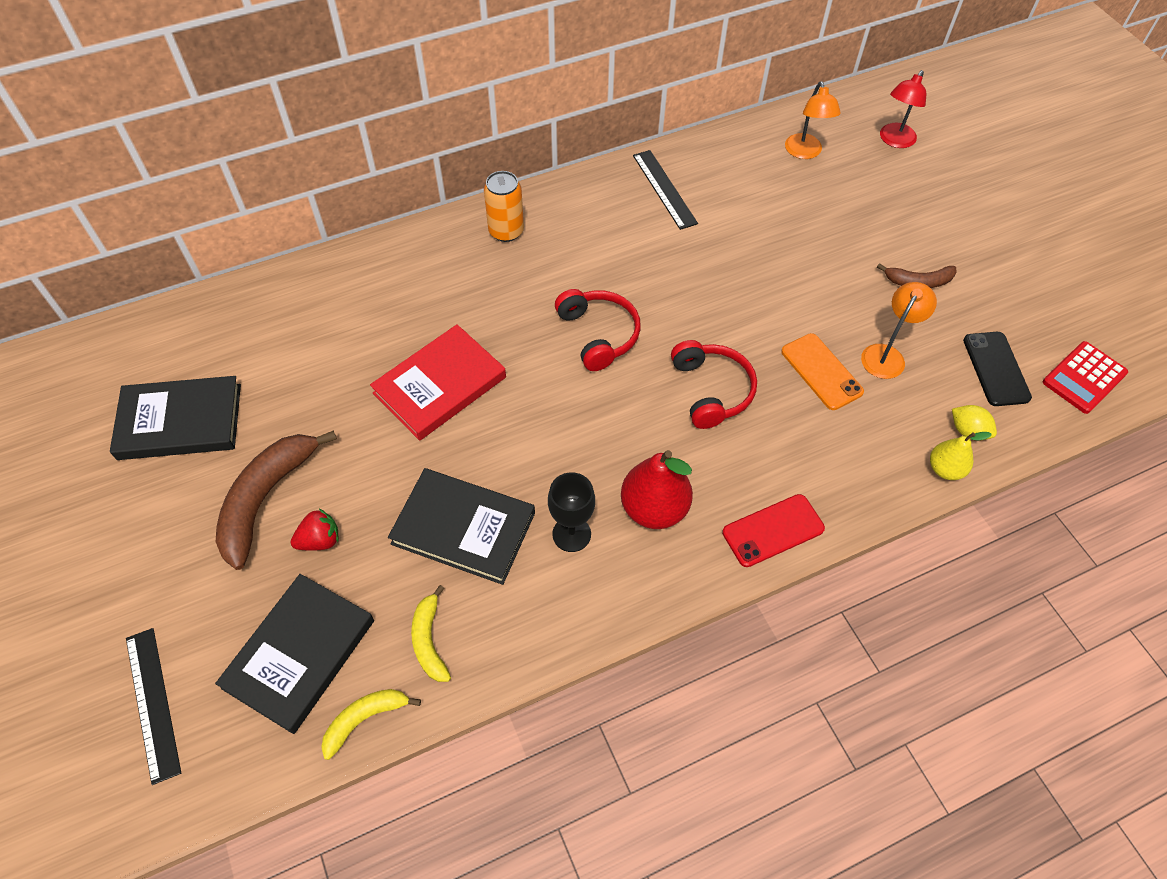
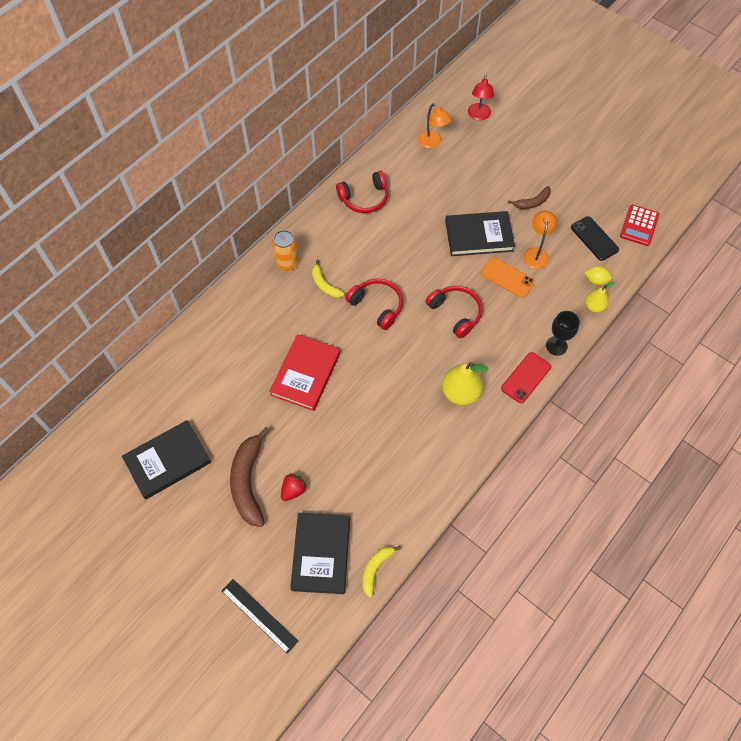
camera: 25 degrees left, 5 degrees up
(429, 641) = (384, 515): yellow banana -> yellow banana (324, 285)
(463, 528) = (367, 448): black book -> black book (479, 236)
(571, 534) = (425, 425): black goblet -> black goblet (556, 346)
(654, 508) = (460, 393): red pear -> yellow pear
(664, 189) = (364, 198): black ruler -> red headphones

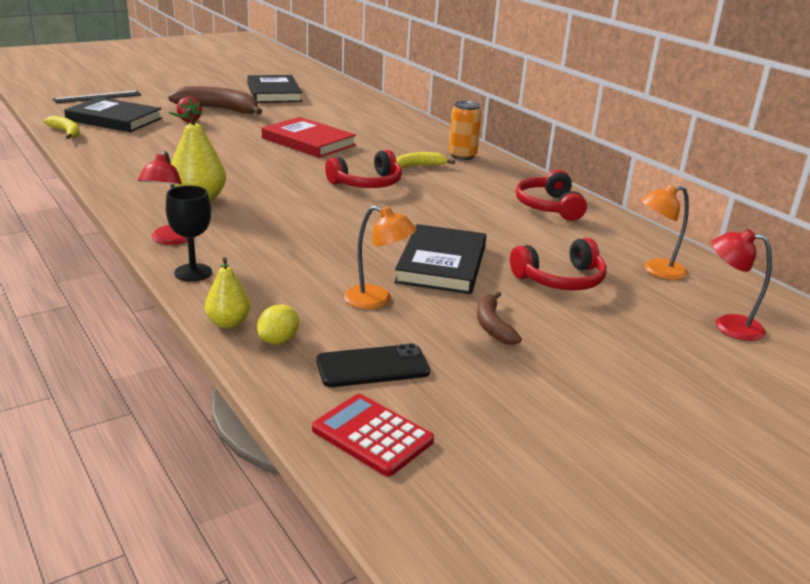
camera: 105 degrees right, 35 degrees down
(456, 313) = (317, 221): red headphones -> red headphones (560, 280)
(507, 277) = (347, 266): orange phone -> none
(526, 377) = (170, 240): red phone -> red lamp

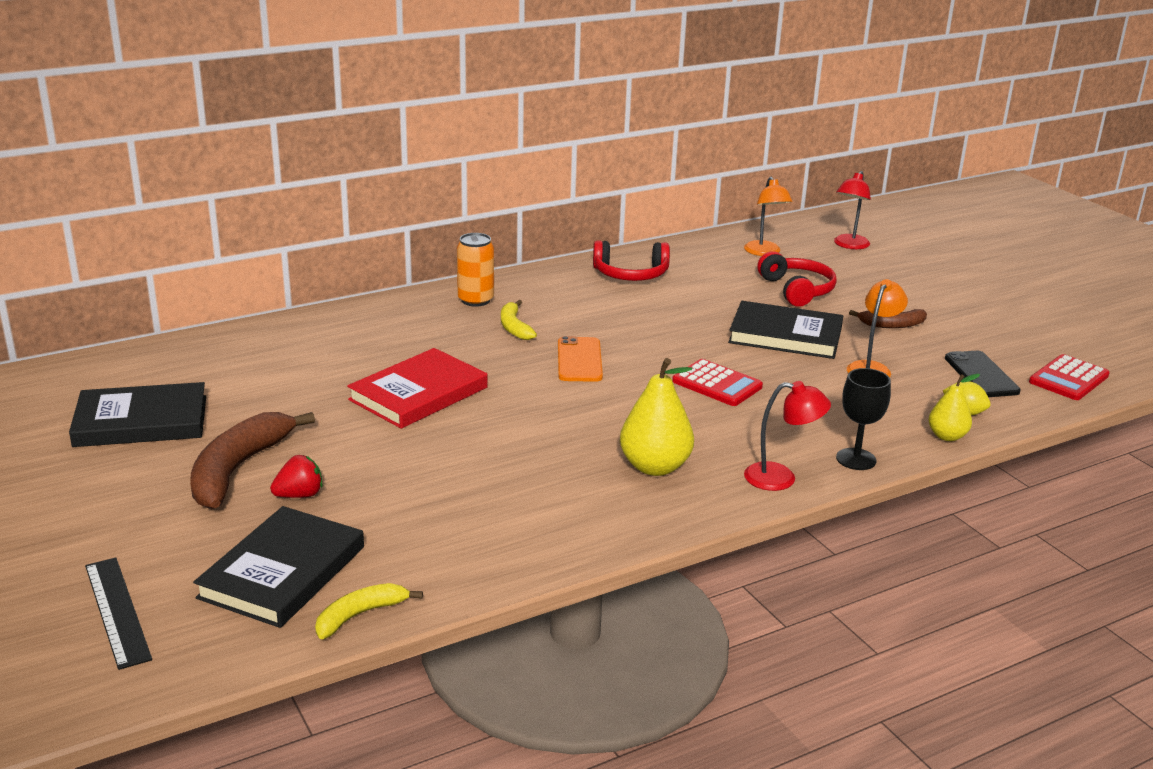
camera: 85 degrees left, 0 degrees up
(332, 227) = (717, 384): none -> red calculator
(367, 183) = (579, 360): red headphones -> orange phone

